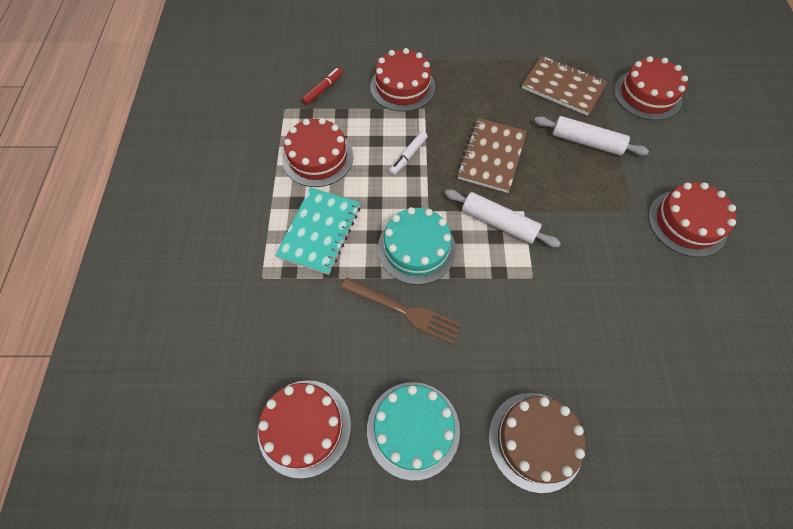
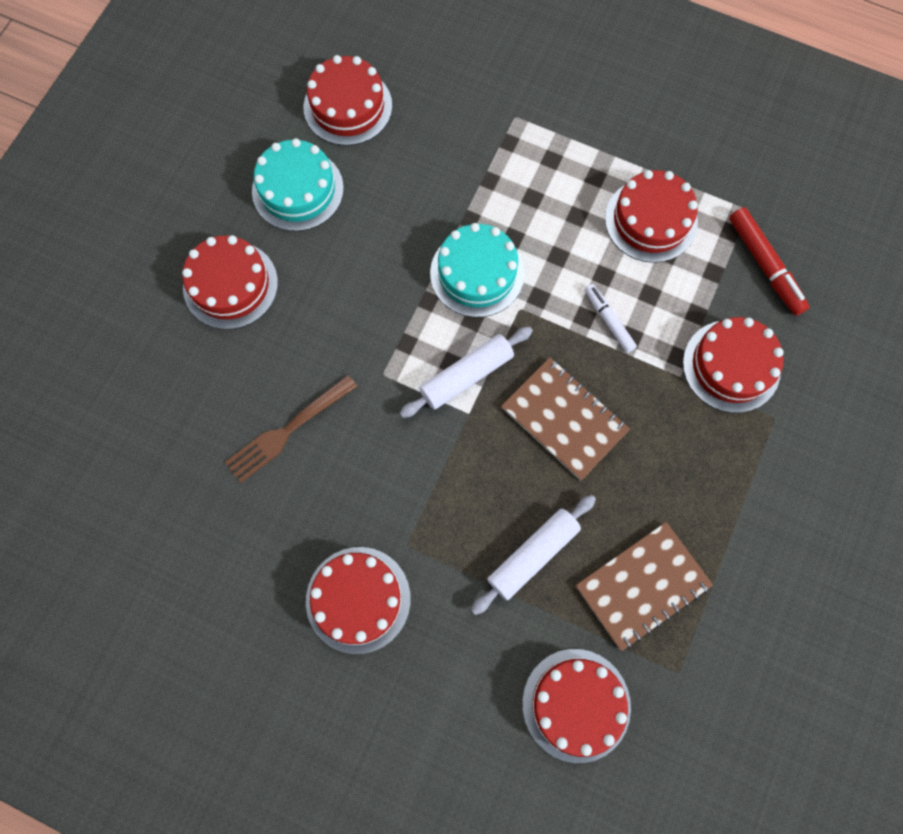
camera: 115 degrees right, 10 degrees up
(320, 231) = (545, 187): turquoise notebook -> none
(323, 89) = (764, 265): red marker -> red marker, size x1.57
(404, 311) = (412, 230): brown fork -> brown fork (288, 430)
(535, 440) = (230, 285): brown cake -> red cake

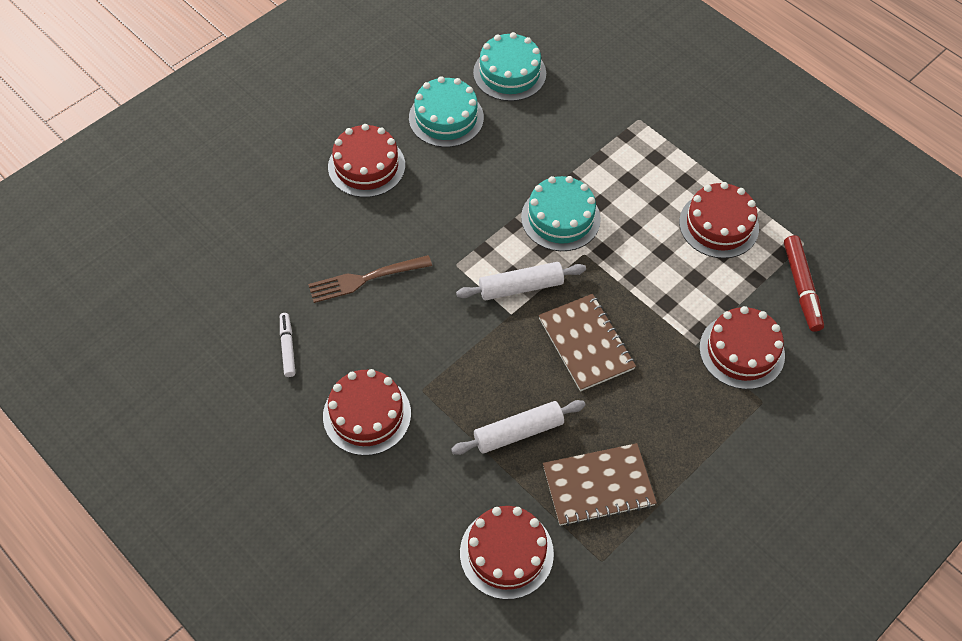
camera: 20 degrees right, 15 degrees down
(348, 106) = (509, 73): red cake -> turquoise cake
(609, 320) = (653, 285): white marker -> white marker (287, 347)

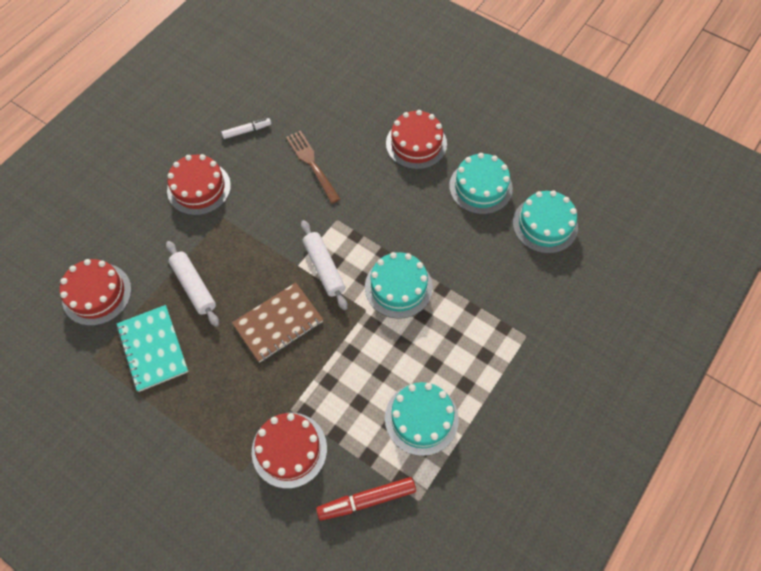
camera: 80 degrees right, 5 degrees up
(598, 486) = (153, 349): brown notebook -> turquoise notebook
(719, 225) = (421, 418): red cake -> turquoise cake

